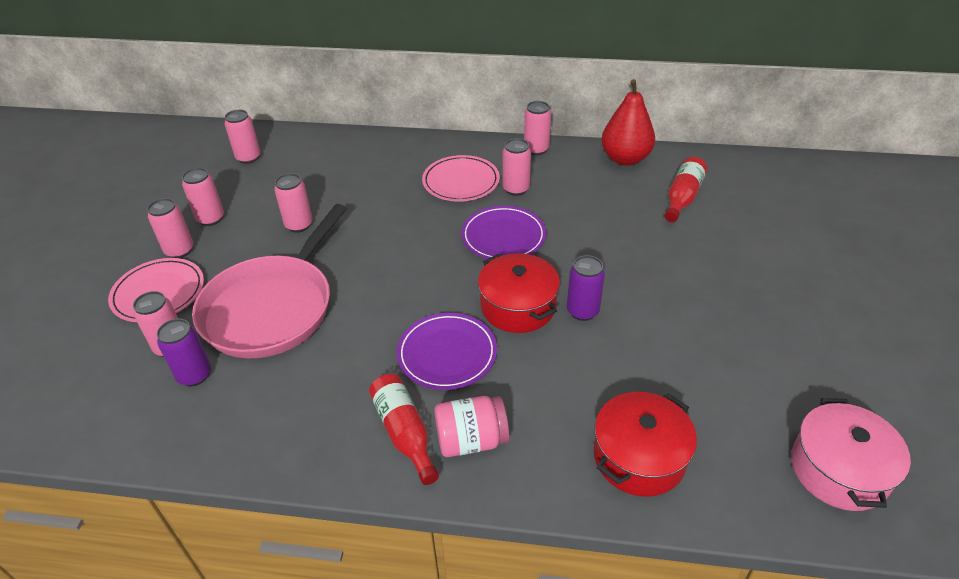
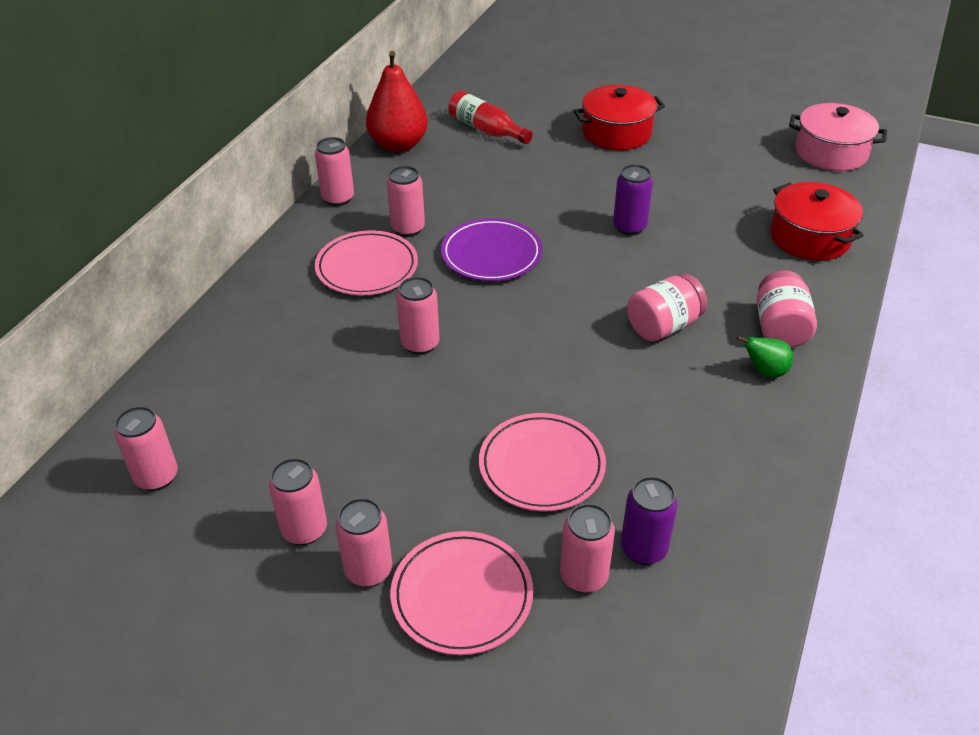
camera: 75 degrees left, 0 degrees up
(272, 308) = (541, 465): pink pan -> pink plate
(299, 225) = (376, 427): pink can -> pink can (420, 344)
(404, 433) = (765, 372): red bottle -> green pear
(447, 354) = (663, 326): purple plate -> pink jar
(518, 306) = (609, 266): red pot -> red pot (616, 133)

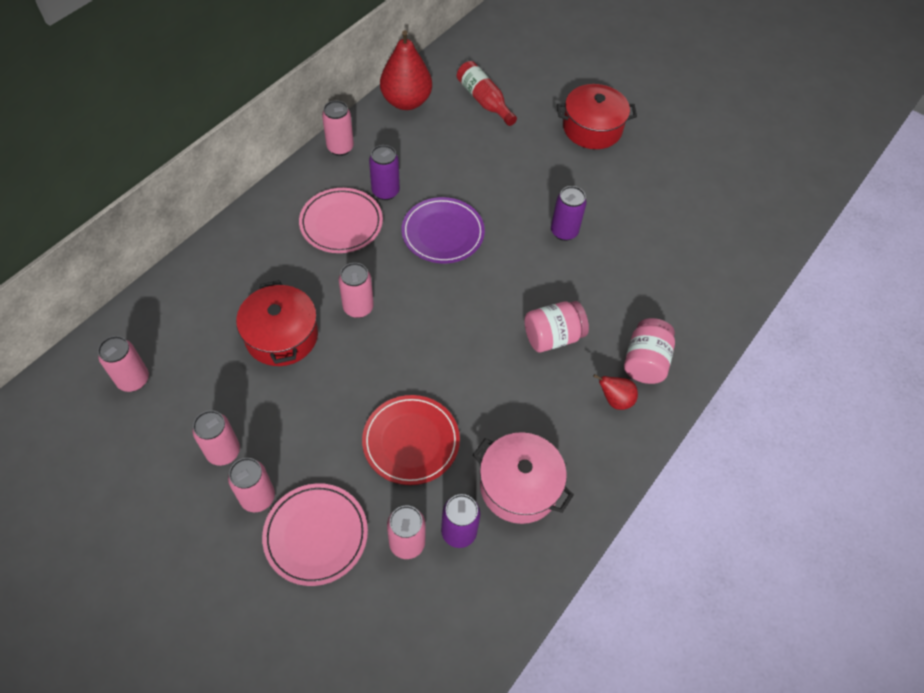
camera: 10 degrees right, 15 degrees up
(408, 229) = (385, 191): pink can -> purple can
(541, 465) = (411, 441): pink plate -> red plate
(765, 372) = (615, 400): green pear -> red pear
(809, 237) = (709, 277): red pot -> red pot (281, 336)
(831, 153) = (768, 191): pink pot -> pink pot (519, 486)

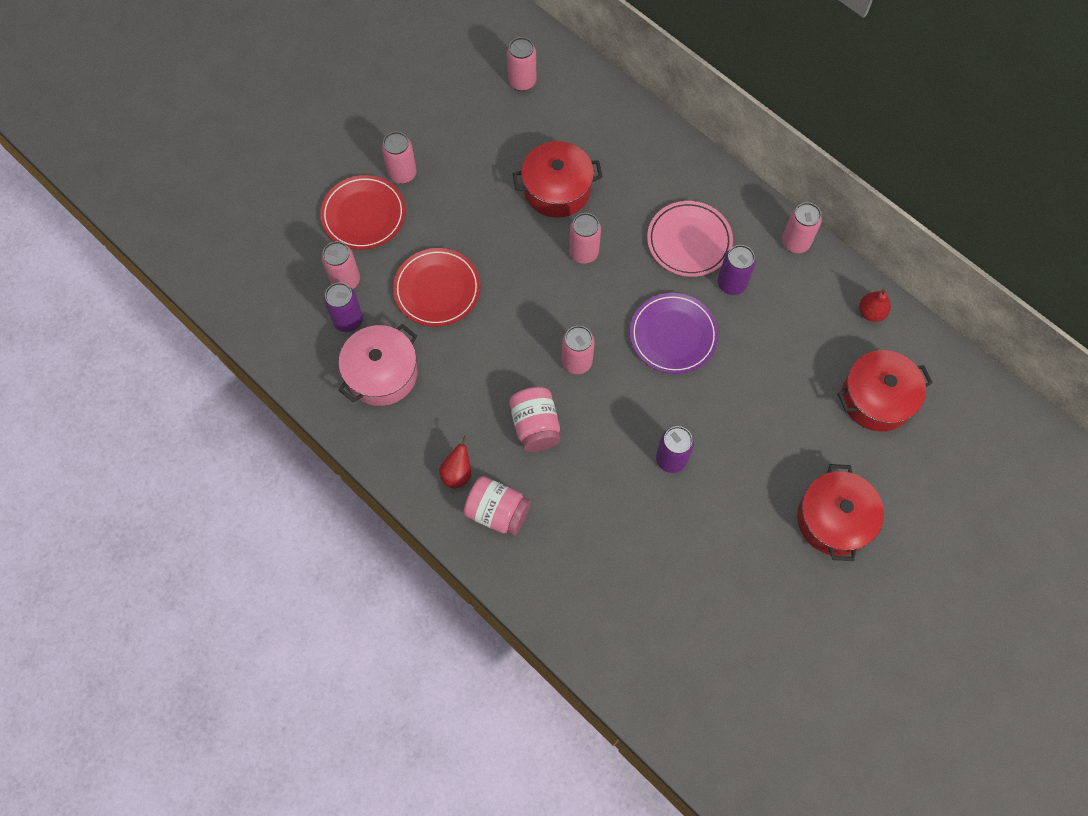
camera: 100 degrees right, 10 degrees up
(223, 452) = (446, 149): pink can -> pink can (576, 362)
(316, 535) = (363, 215): pink plate -> red plate
(406, 101) = (871, 312): red pear -> red pear, size x0.50
(484, 101) = (876, 398): red bottle -> red pot

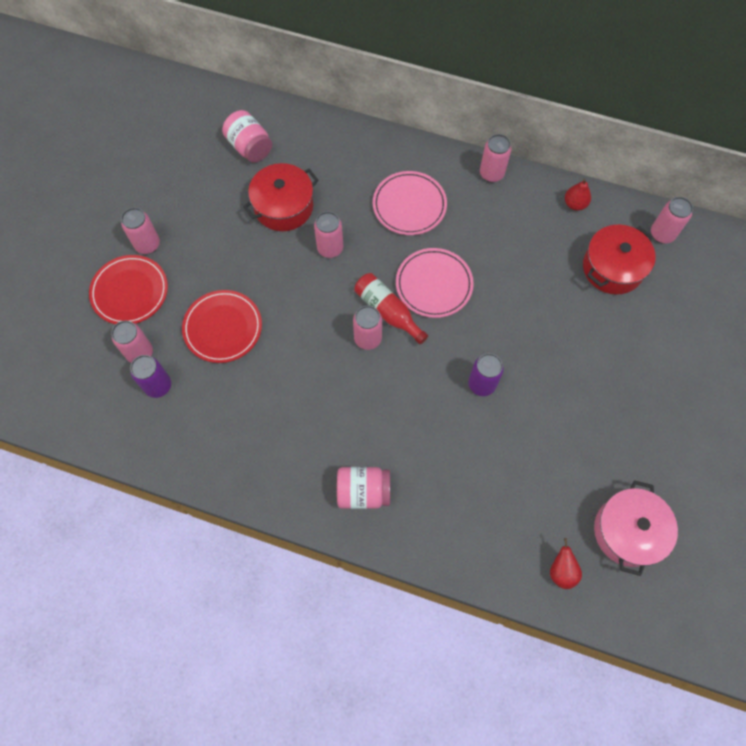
camera: 25 degrees left, 0 degrees up
(382, 373) = (209, 418): pink pot -> pink pot (628, 531)
(457, 473) = (314, 474): red pear -> red pear (561, 571)
(522, 82) = (213, 132): pink can -> pink can (662, 234)
(535, 426) = (359, 406): pink jar -> pink jar (250, 147)
(611, 343) = (388, 312): none -> red bottle
(673, 335) = (434, 284): purple plate -> pink plate
(731, 284) = (459, 225): purple can -> none
(834, 519) = (629, 376): red pot -> none

